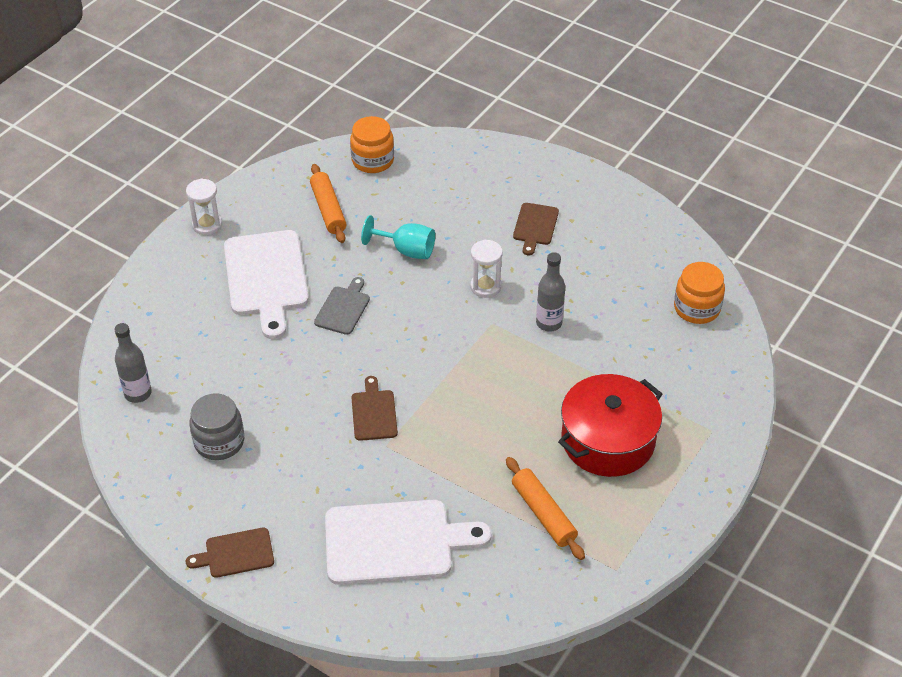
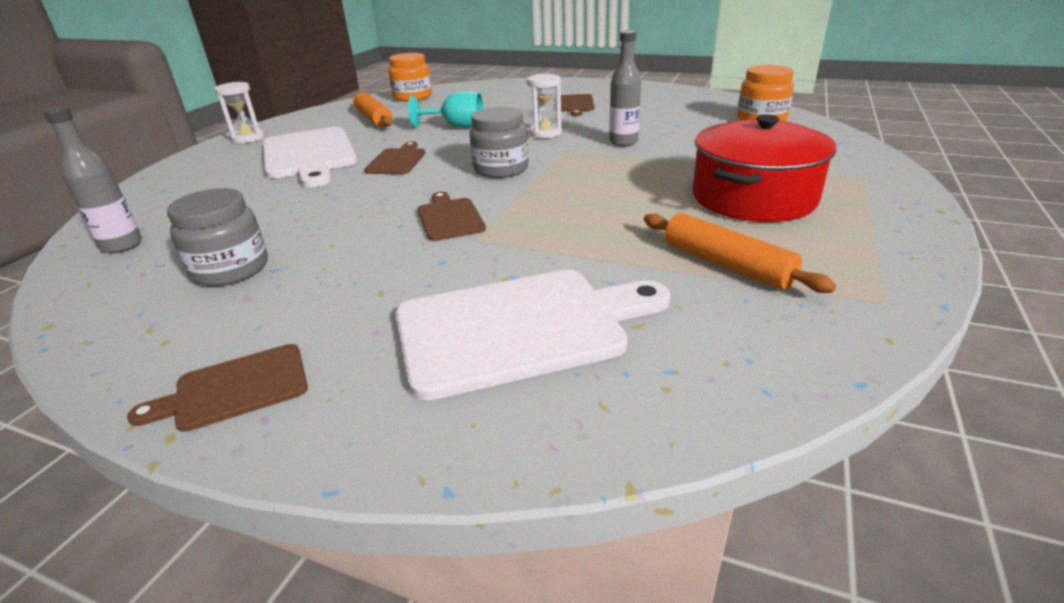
camera: 10 degrees left, 15 degrees down
(343, 308) = (397, 161): grey cutting board -> brown cutting board
(429, 346) = (501, 169): none -> grey jar

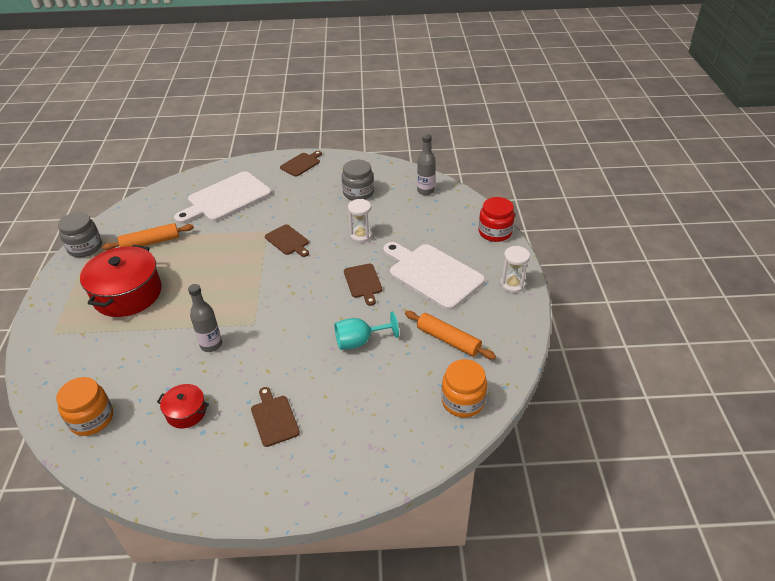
camera: 155 degrees right, 10 degrees up
(162, 177) = (495, 232): none -> red jar
(501, 169) = (286, 289): grey jar -> grey jar (85, 247)
(545, 133) = (278, 346): white hourglass -> white hourglass (361, 235)
(658, 113) = (186, 412): none -> red pot
(726, 264) = (150, 242): orange rolling pin -> orange rolling pin turned 45 degrees counterclockwise

